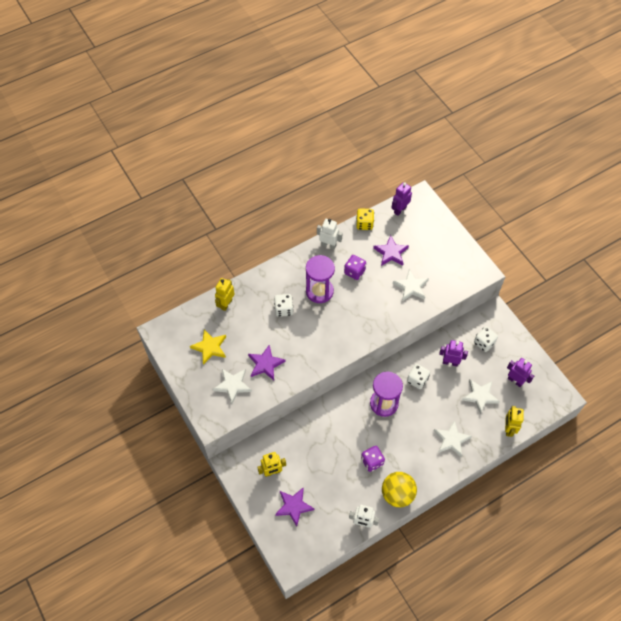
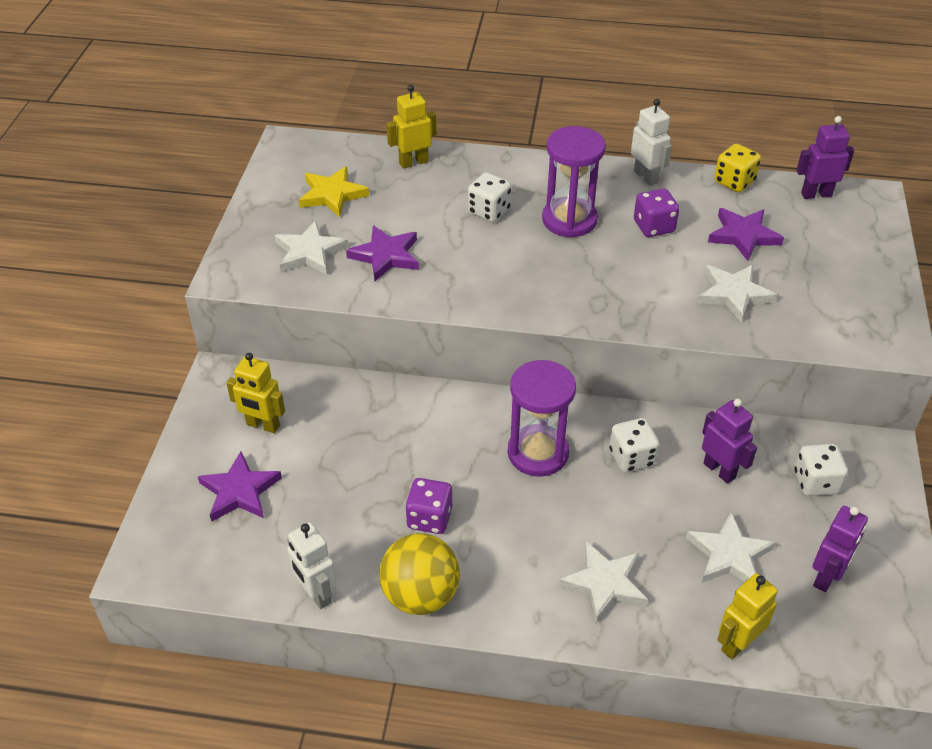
camera: 40 degrees right, 15 degrees down
(515, 380) = (826, 577): purple robot -> purple robot turned 45 degrees clockwise

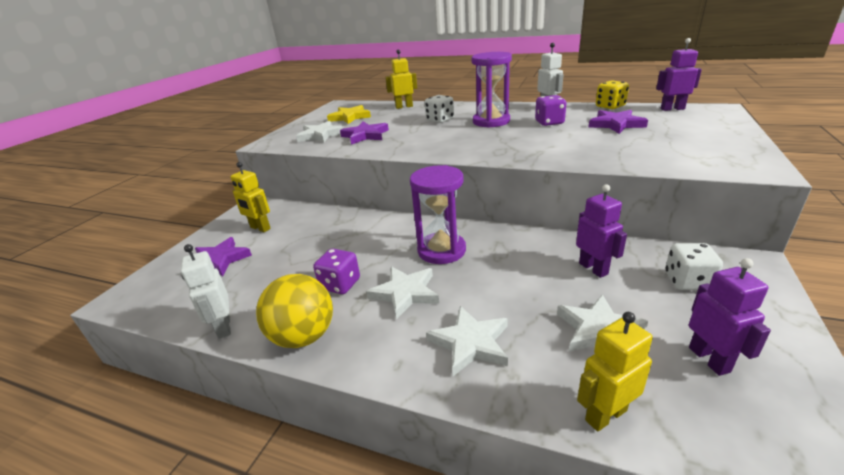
camera: 15 degrees right, 15 degrees down
(631, 458) = (517, 257): white dice -> none
(733, 294) = (607, 147): white star -> white star (405, 293)
(826, 577) = (709, 359): purple robot -> purple robot turned 60 degrees counterclockwise

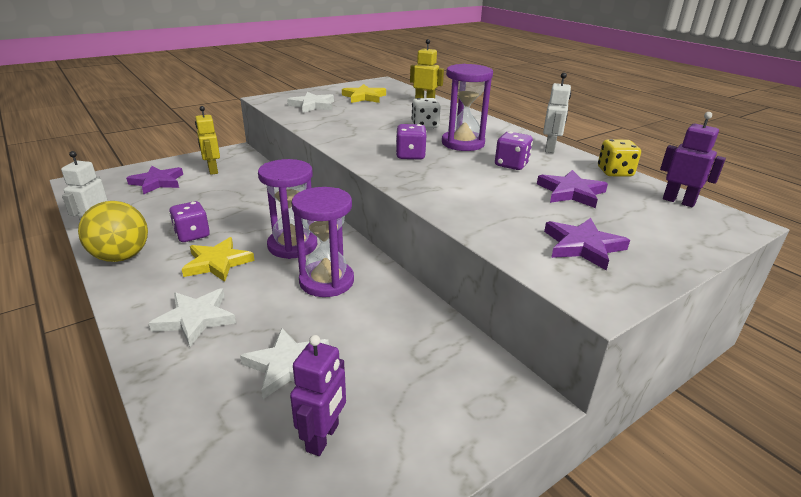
camera: 30 degrees right, 0 degrees up
(365, 135) = (341, 118): purple star -> purple star (583, 246)
(405, 293) = (217, 263): white star -> yellow star
(476, 140) = (410, 155): none -> purple dice
(513, 261) = (326, 281): none -> purple hourglass
(593, 268) = (374, 321): purple robot -> none
(605, 415) = (187, 415): yellow robot -> none
(687, 281) = (430, 377): white dice -> none

